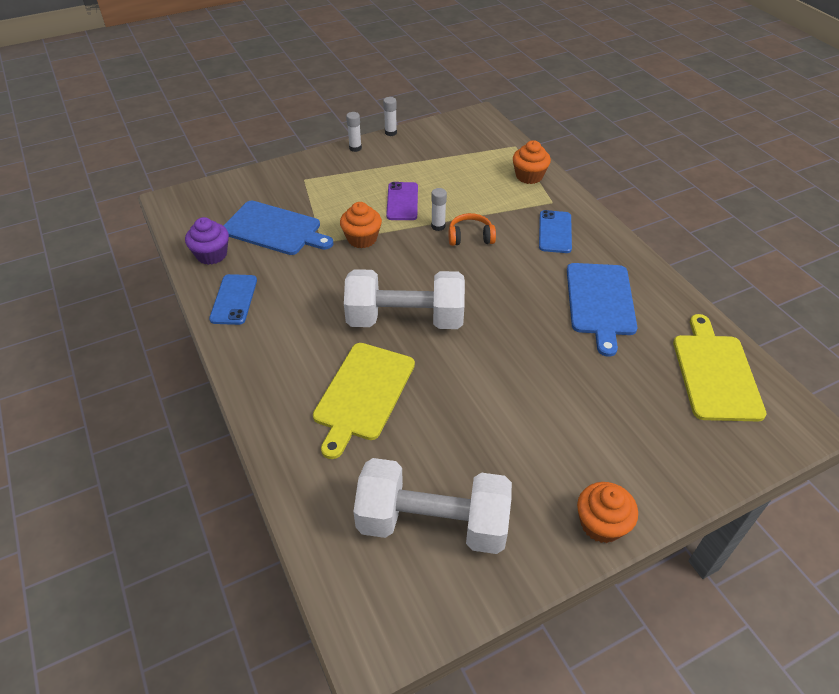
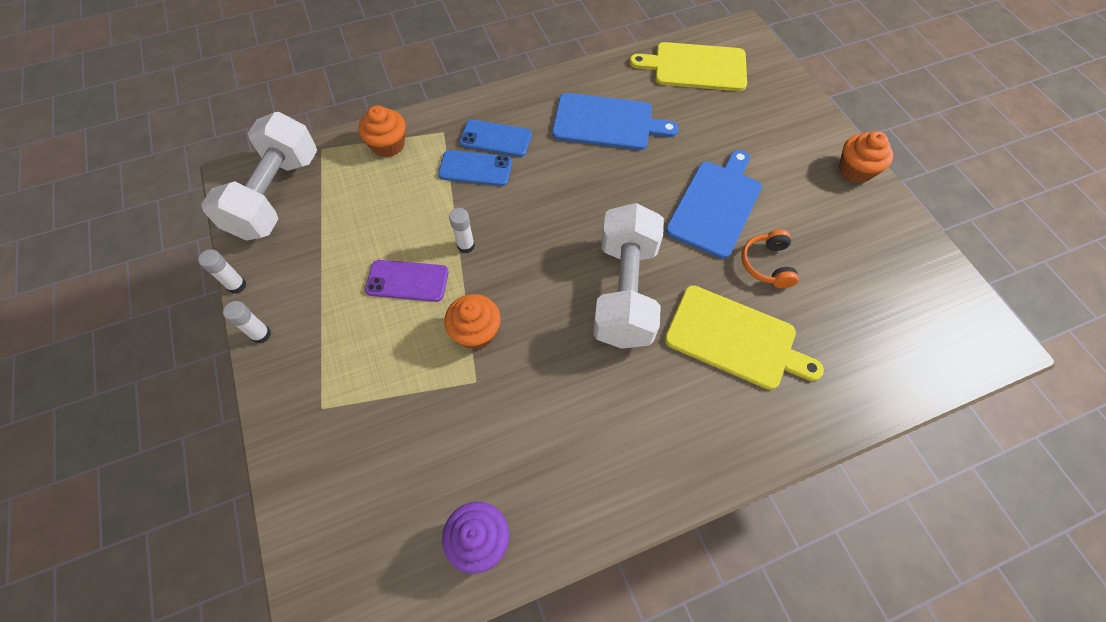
camera: 85 degrees left, 15 degrees up
(234, 299) = (579, 496): blue phone -> blue phone (475, 168)
(275, 229) = (435, 447): blue cutting board -> blue cutting board (715, 205)
(432, 523) = (877, 286): white dumbbell -> white dumbbell (276, 195)
(470, 237) = (492, 215): orange headphones -> orange headphones (767, 264)

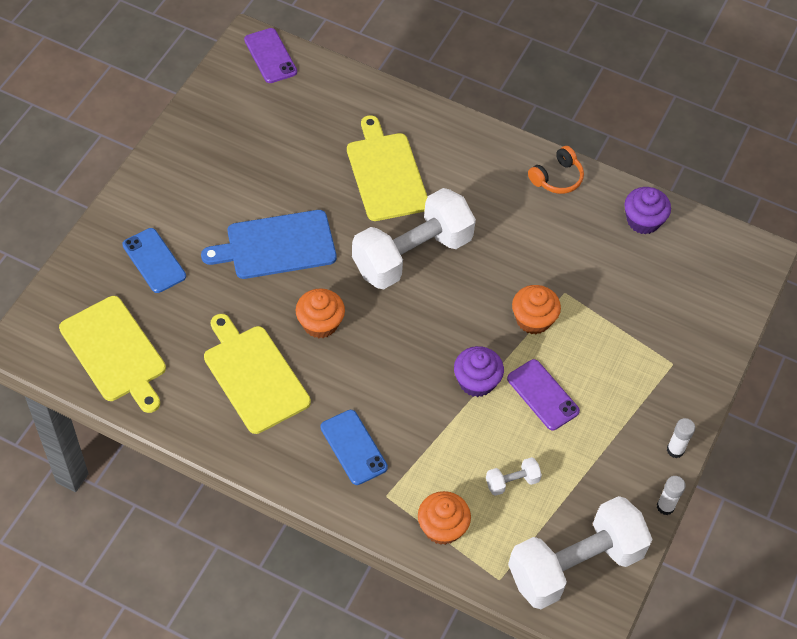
camera: 135 degrees left, 5 degrees down
(370, 206) = (512, 482): none -> white dumbbell
(466, 246) = (476, 381): white glue stick -> purple cupcake
(475, 168) = (400, 436): blue phone -> blue phone (154, 260)
(607, 122) = (254, 375): blue cutting board -> yellow cutting board
(767, 264) = (304, 186): orange headphones -> orange headphones (557, 178)
(855, 170) = (151, 176): orange cupcake -> orange cupcake (320, 323)
(967, 347) = (270, 56): none -> purple phone

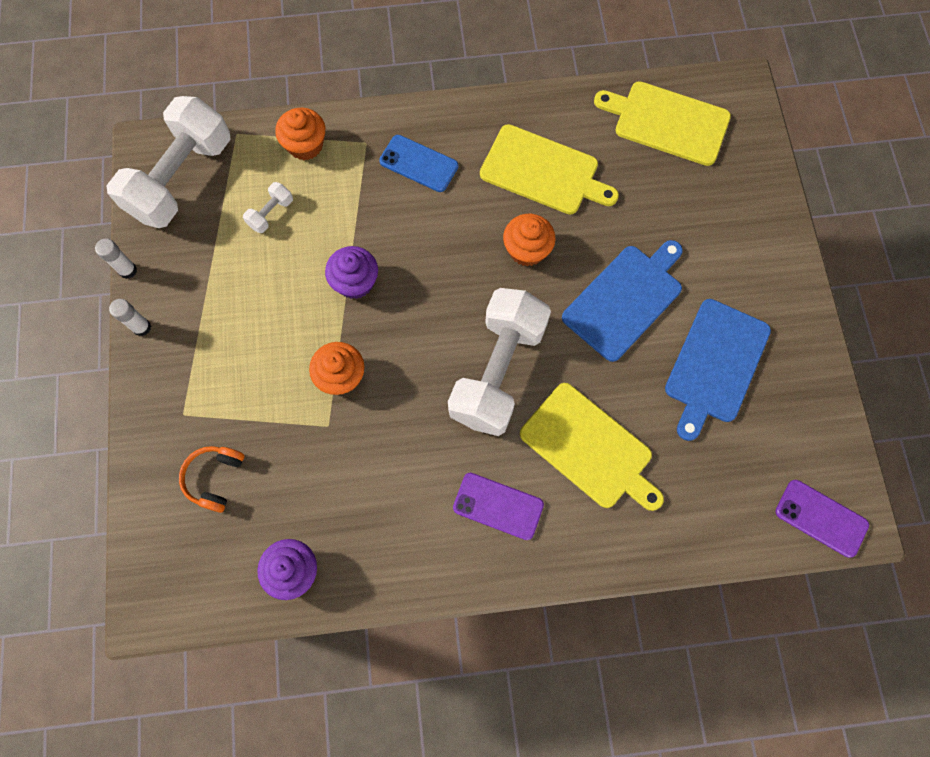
camera: 150 degrees right, 15 degrees up
(154, 260) = (712, 216): blue phone -> none
(252, 169) = (715, 364): none -> blue cutting board
(542, 395) = (289, 306): purple phone -> purple phone (498, 506)
(557, 178) = (415, 565): orange headphones -> orange headphones (215, 478)

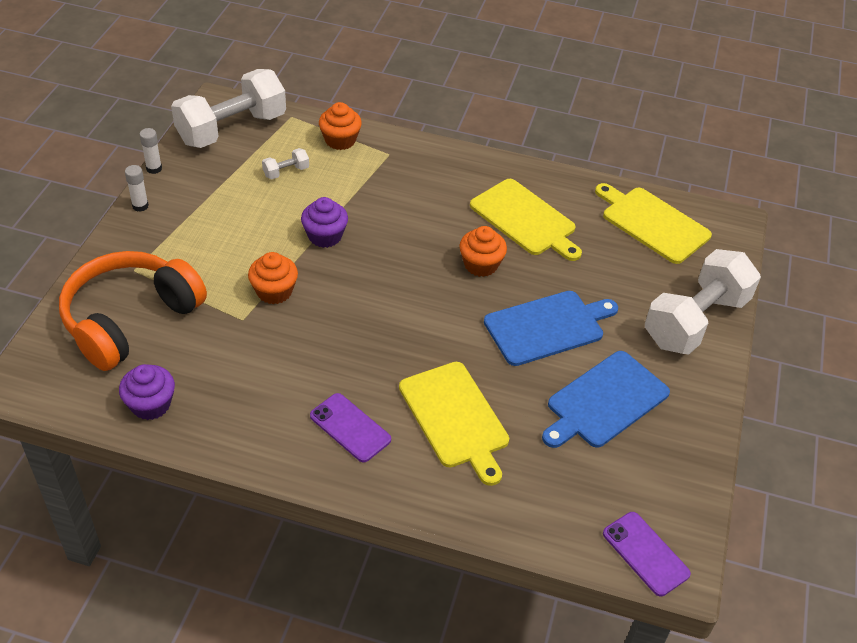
camera: 20 degrees right, 25 degrees down
(215, 478) = (130, 319): orange headphones -> orange headphones, size x2.30
(419, 164) = (424, 180): blue phone -> none
(498, 371) = (407, 335): white dumbbell -> white dumbbell (695, 321)

